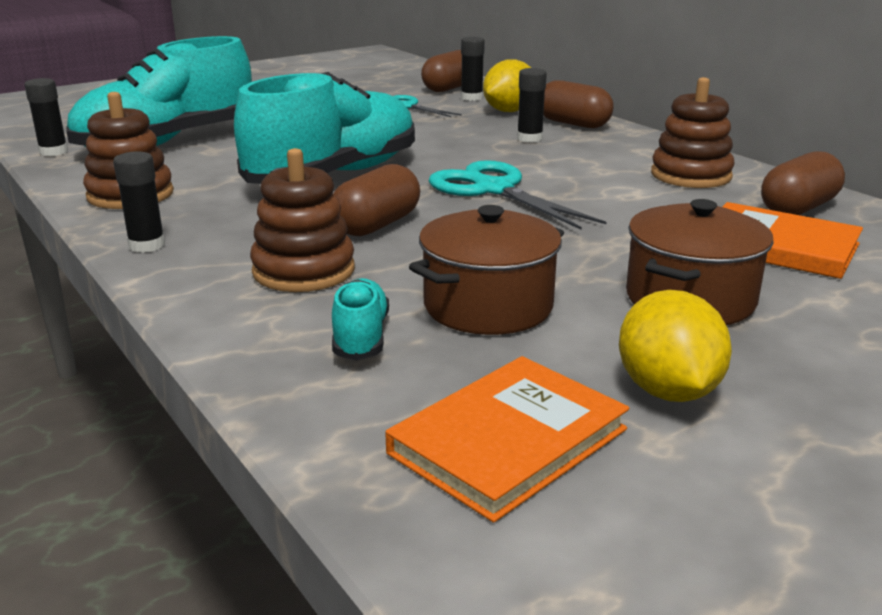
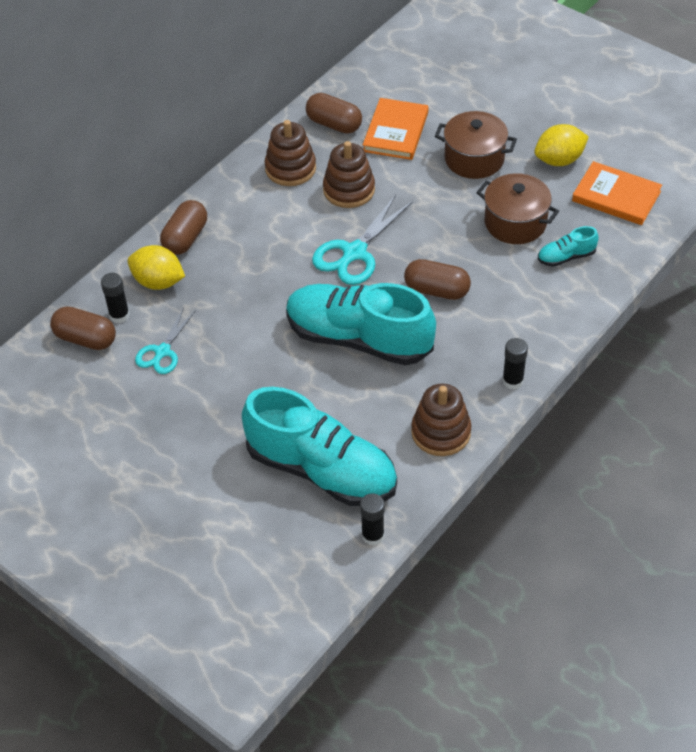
camera: 105 degrees left, 25 degrees up
(303, 270) = (511, 300): brown stacking toy -> brown stacking toy (349, 190)
(529, 138) = (234, 256): black glue stick -> none

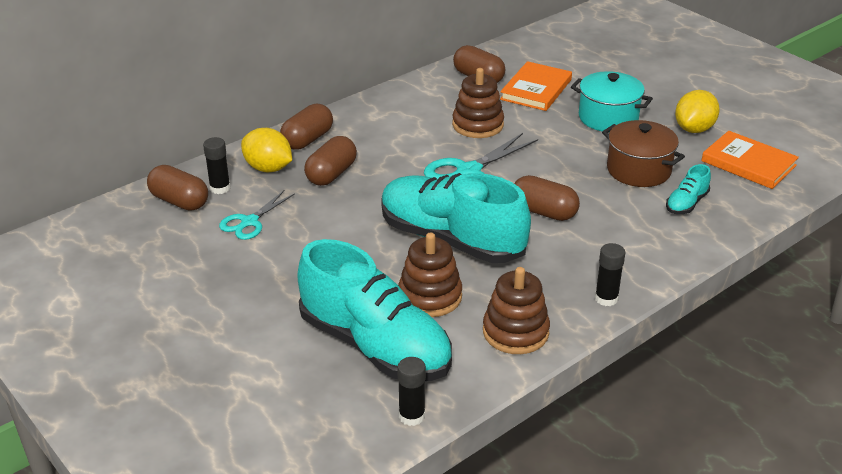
camera: 10 degrees right, 15 degrees down
(223, 279) = (331, 174): none -> brown capsule
(290, 168) = (426, 103): brown stacking toy -> brown stacking toy (430, 296)
(474, 159) = (608, 118): brown pot -> turquoise pot
(559, 160) = (694, 129): yellow lemon -> yellow lemon turned 45 degrees counterclockwise
(566, 257) = (686, 203): turquoise shoe -> turquoise shoe turned 45 degrees counterclockwise

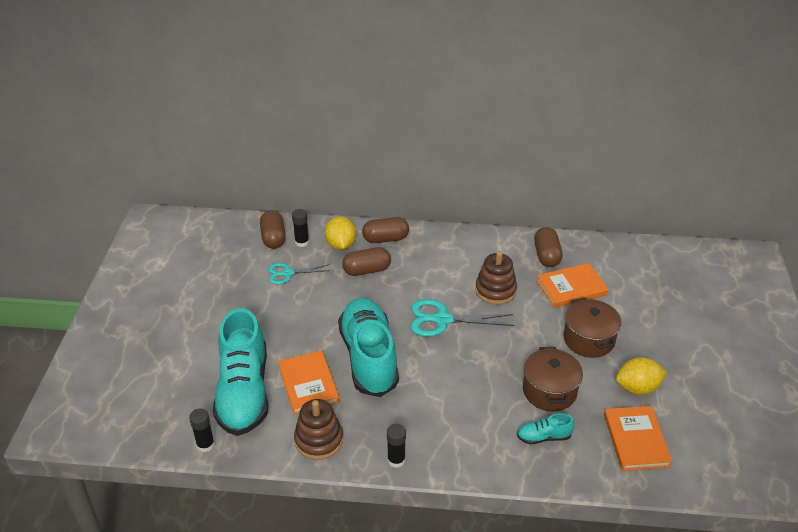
camera: 45 degrees right, 5 degrees up
(430, 296) = (308, 384): brown stacking toy -> orange book
(544, 212) = (446, 377): brown capsule -> none
(608, 118) = (588, 339): turquoise pot -> brown pot

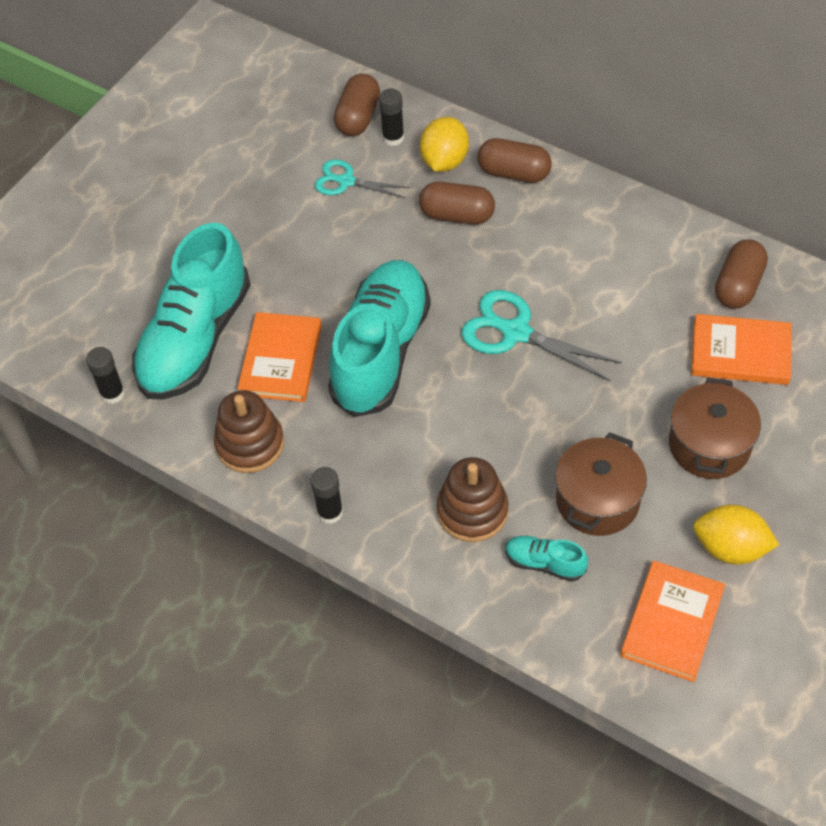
camera: 30 degrees right, 15 degrees up
(495, 290) = (622, 315): brown stacking toy -> brown stacking toy (472, 511)

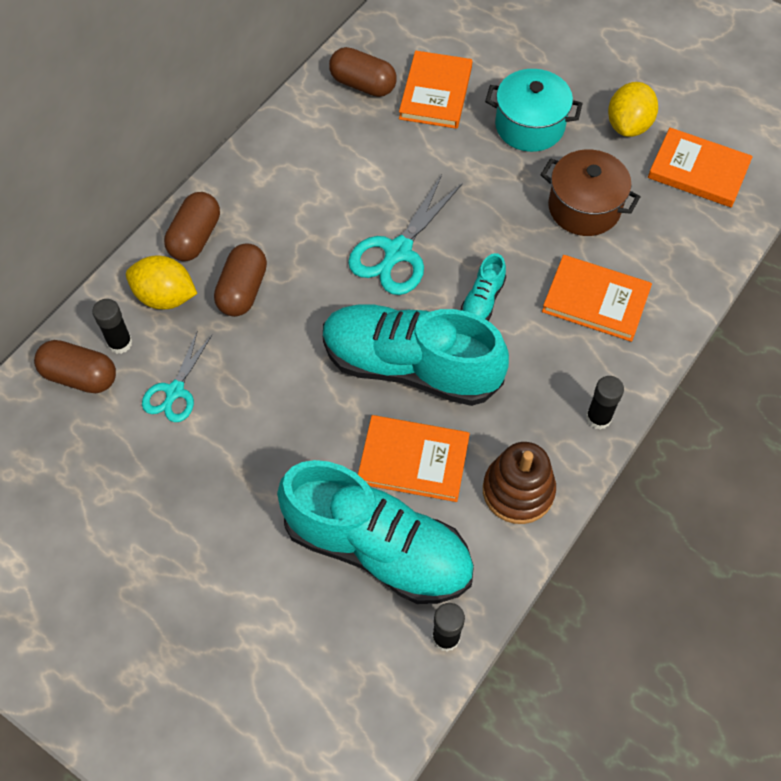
camera: 90 degrees left, 5 degrees up
(472, 511) = (595, 301): brown stacking toy -> orange book
(544, 563) = (647, 251): turquoise shoe -> turquoise shoe (482, 300)
(709, 445) = (529, 126): brown pot -> turquoise pot

